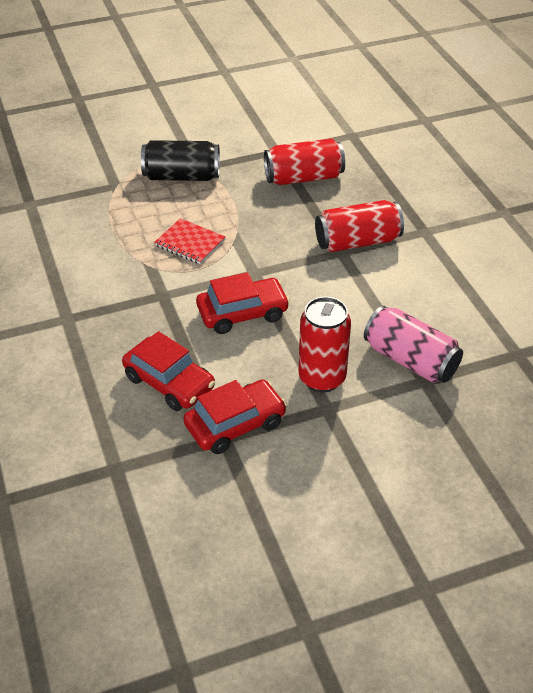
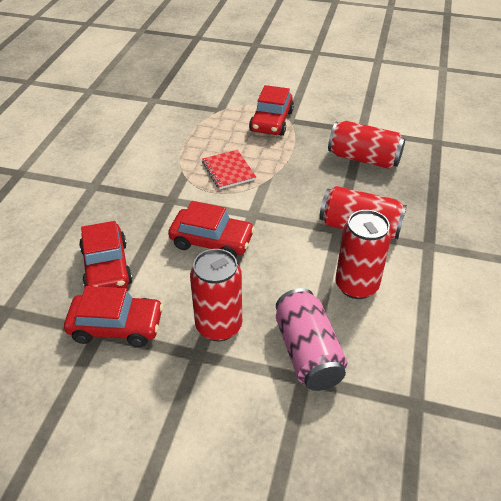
camera: 35 degrees right, 0 degrees up
(182, 176) = (271, 121): black can -> red car
(399, 291) = (356, 285): none -> red can

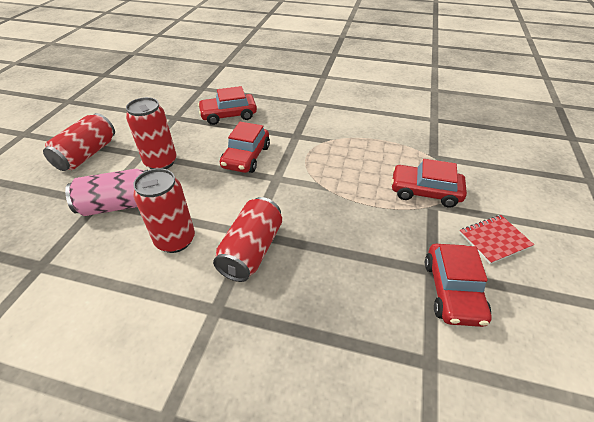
camera: 90 degrees right, 0 degrees up
(116, 326) = (176, 123): red car -> red car (452, 291)
(228, 171) = (336, 163): red notebook -> red notebook (494, 240)
(364, 159) = (371, 266): red can -> red can (87, 154)

